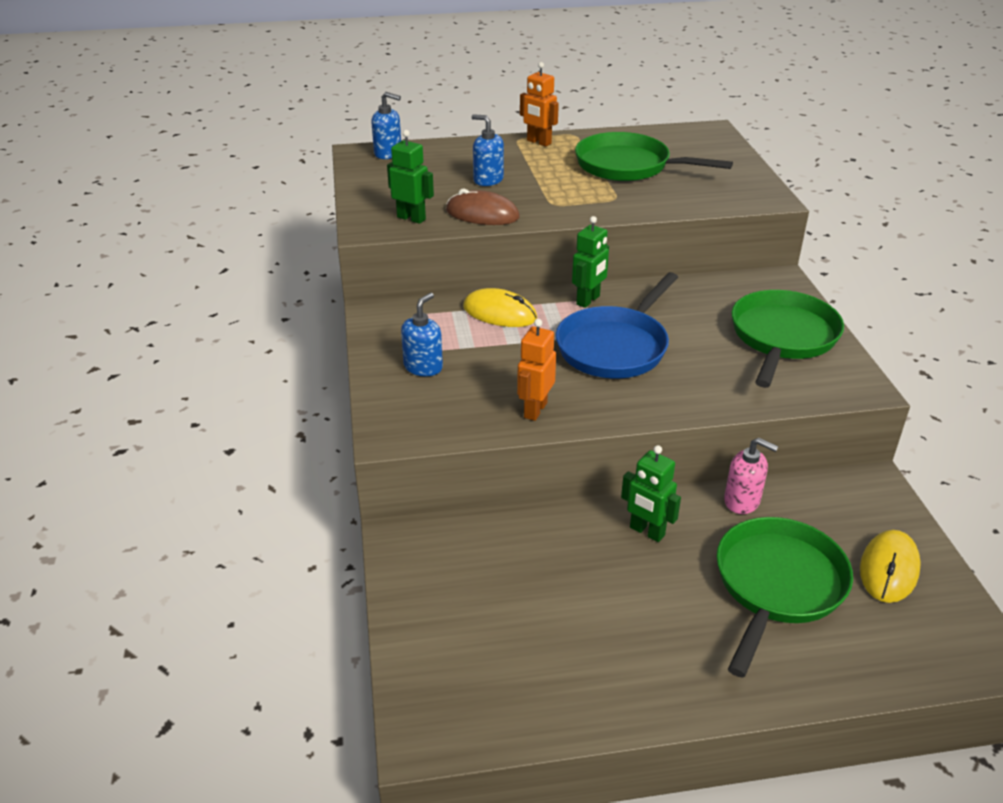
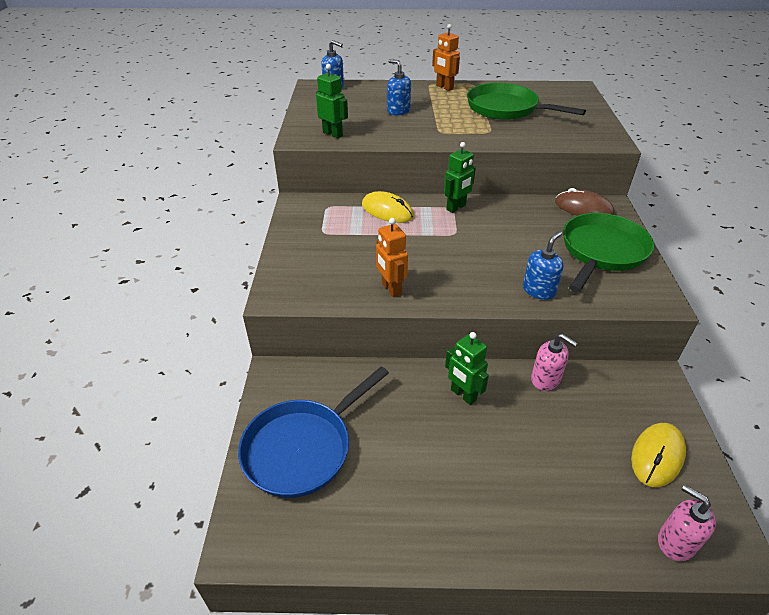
camera: 10 degrees right, 5 degrees up
(423, 367) = (318, 246): blue soap dispenser -> blue soap dispenser (539, 290)
(482, 214) = (385, 135): brown mouse -> brown mouse (583, 208)
(535, 410) = (391, 289): orange robot -> orange robot turned 60 degrees counterclockwise
(615, 346) = (467, 245): blue pan -> blue pan (303, 447)
(777, 586) = (558, 457): green pan -> none
(925, 656) = (675, 542): none -> pink soap dispenser

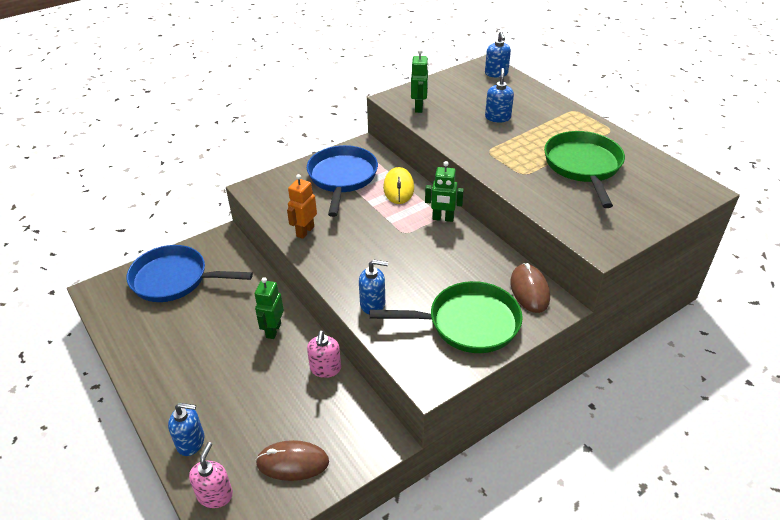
camera: 55 degrees right, 0 degrees up
(332, 234) = (342, 178): none -> blue pan
(444, 87) = (578, 120): orange robot -> none
(587, 535) = (191, 442): none -> blue soap dispenser
(657, 456) = (292, 462): yellow mouse -> brown mouse

